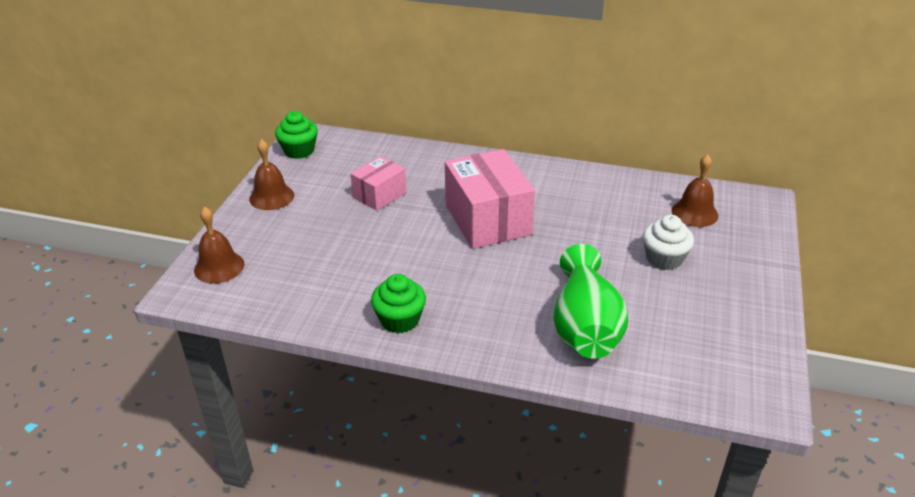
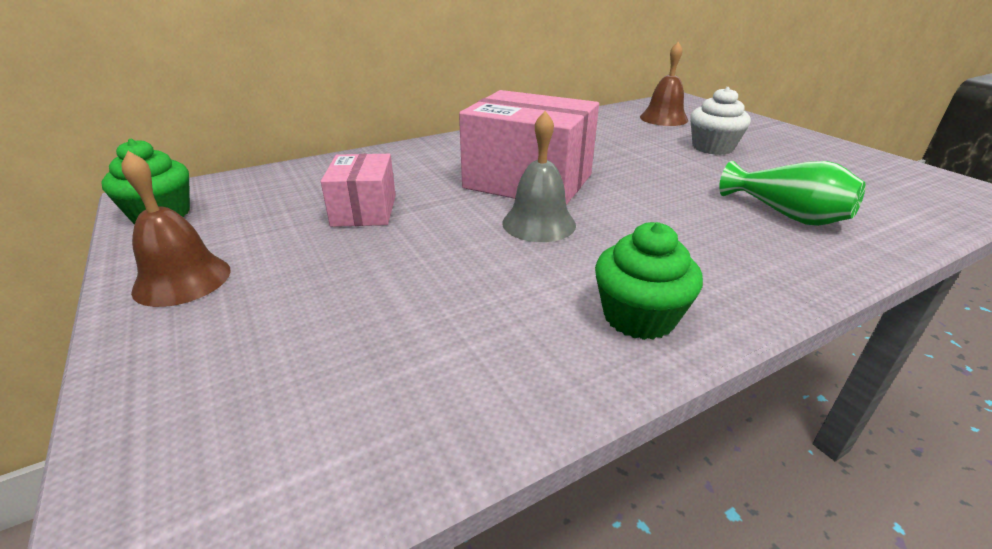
camera: 45 degrees left, 5 degrees down
(219, 267) = (199, 440): brown bell -> none
(443, 250) = (539, 223): none -> grey bell
(585, 327) = (786, 215): green vase -> green vase, size x0.65

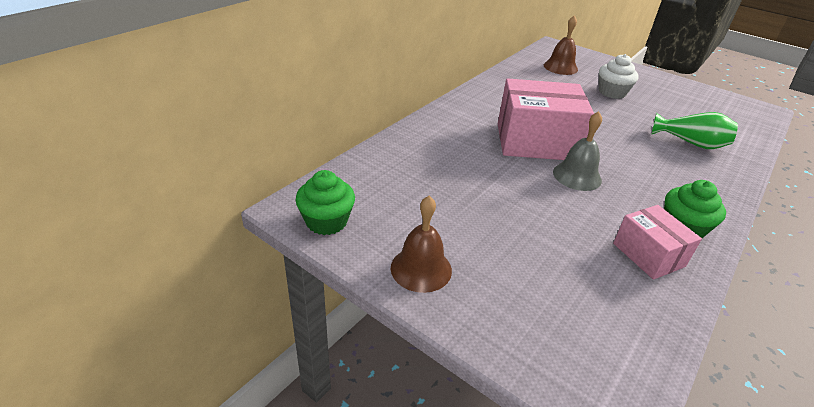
camera: 25 degrees left, 5 degrees up
(364, 210) = (464, 187): pink box -> pink box (648, 255)

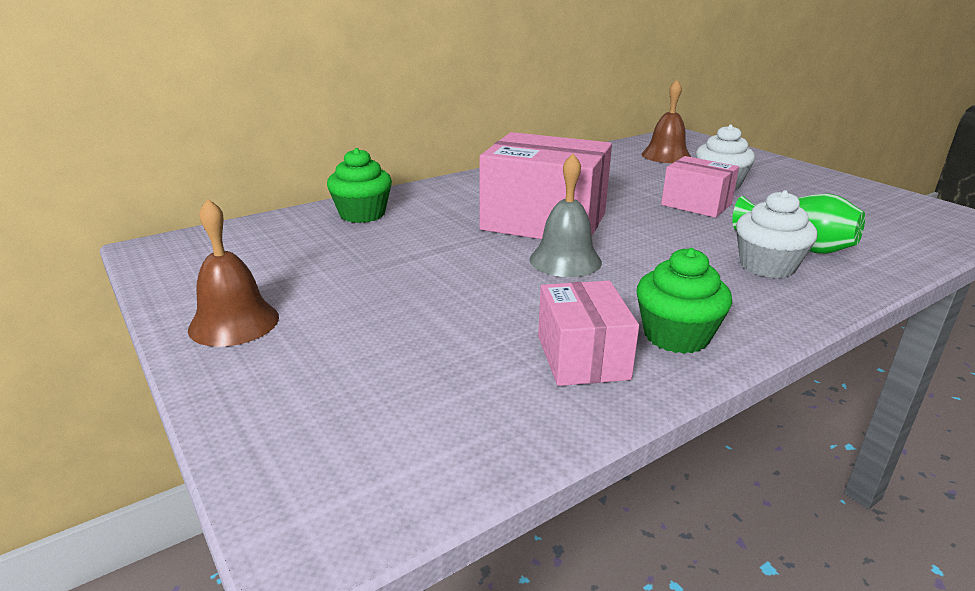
camera: 20 degrees right, 10 degrees down
(326, 221) = (179, 264): green cupcake -> green cupcake (362, 214)
(612, 113) = (696, 204): none -> pink box
(688, 163) = (767, 266): none -> white cupcake

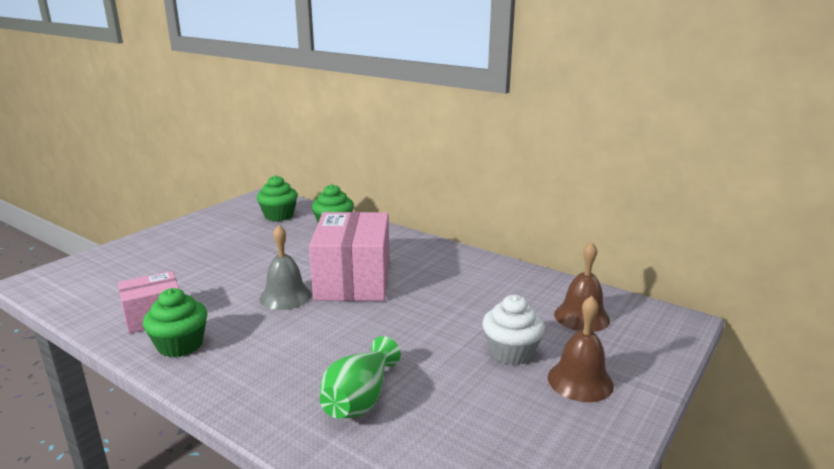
camera: 70 degrees right, 5 degrees down
(234, 322) = (188, 230): brown bell -> brown bell (580, 381)
(271, 244) = (279, 216): none -> green cupcake
(696, 204) = (437, 341): pink box -> none
(767, 266) = (305, 381): white cupcake -> none

